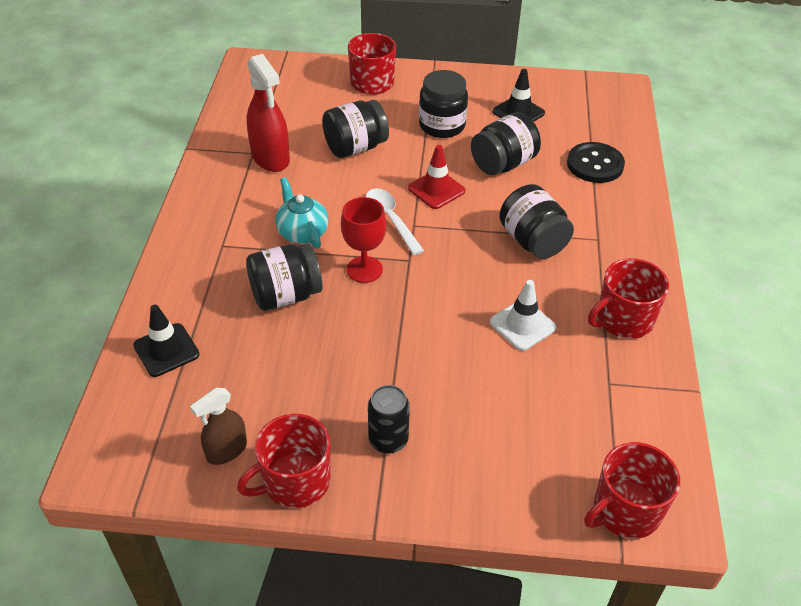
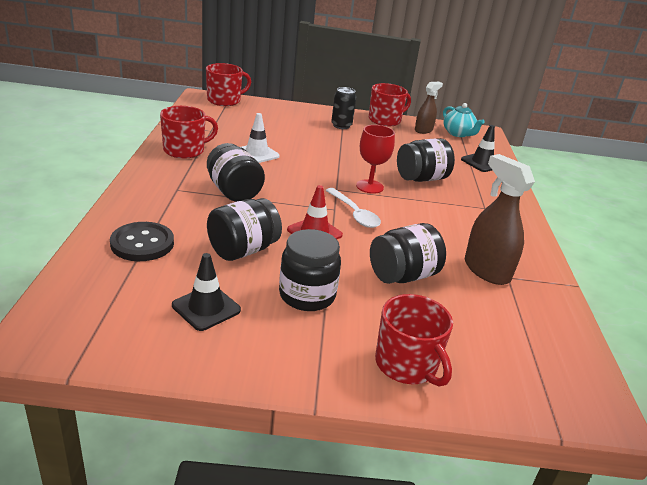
camera: 175 degrees right, 15 degrees down
(270, 158) = (486, 270): red spray bottle -> brown spray bottle
(302, 232) = (426, 211): turquoise teapot -> turquoise teapot (458, 134)

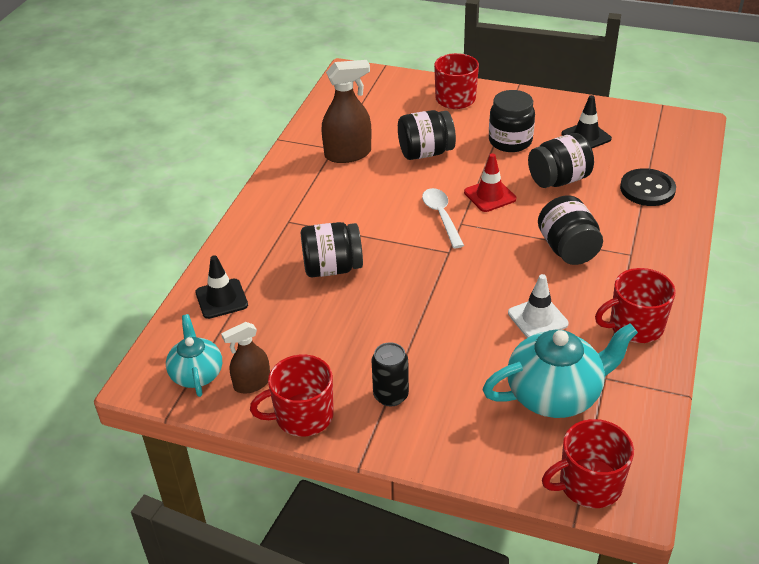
camera: 160 degrees left, 10 degrees up
(243, 125) = (555, 394): none -> turquoise teapot
(369, 186) = (406, 255): red goblet -> none
(486, 270) = (348, 154): brown spray bottle -> brown spray bottle turned 90 degrees counterclockwise

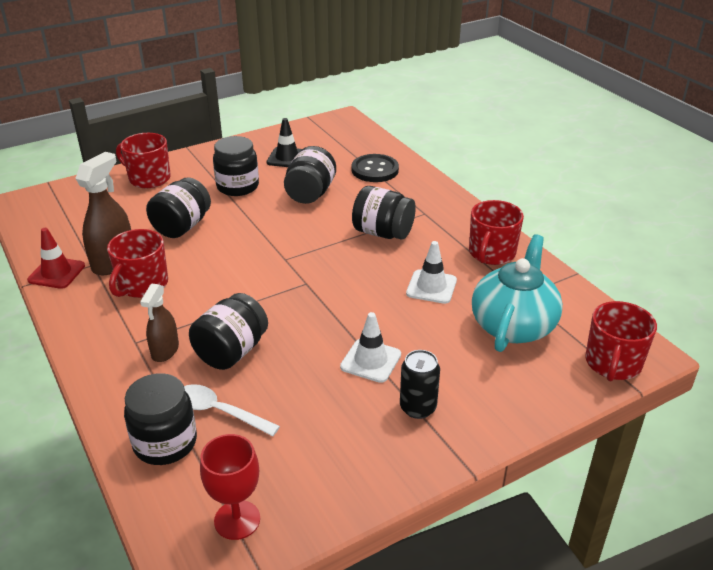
camera: 50 degrees left, 5 degrees down
(197, 374) = (237, 520): turquoise teapot -> red goblet
(221, 299) = (165, 443): black traffic cone -> black jar
(252, 383) = (299, 486): brown spray bottle -> brown spray bottle (165, 350)
(302, 416) = (378, 475): red mug -> red mug (142, 285)
(409, 340) = (370, 361): none -> white traffic cone
(441, 216) = (263, 263): white spoon -> white spoon (219, 412)
(490, 195) = (278, 229): red traffic cone -> red traffic cone (56, 273)

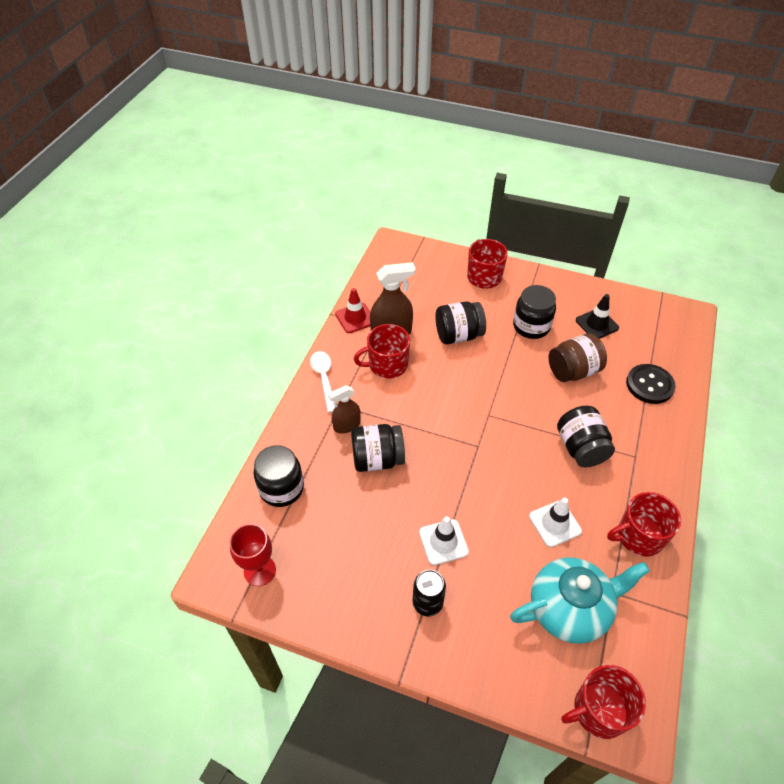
camera: 50 degrees right, 15 degrees up
(219, 412) = (326, 494): white spoon -> white spoon (324, 379)
(310, 194) = (573, 371): black jar -> brown jar

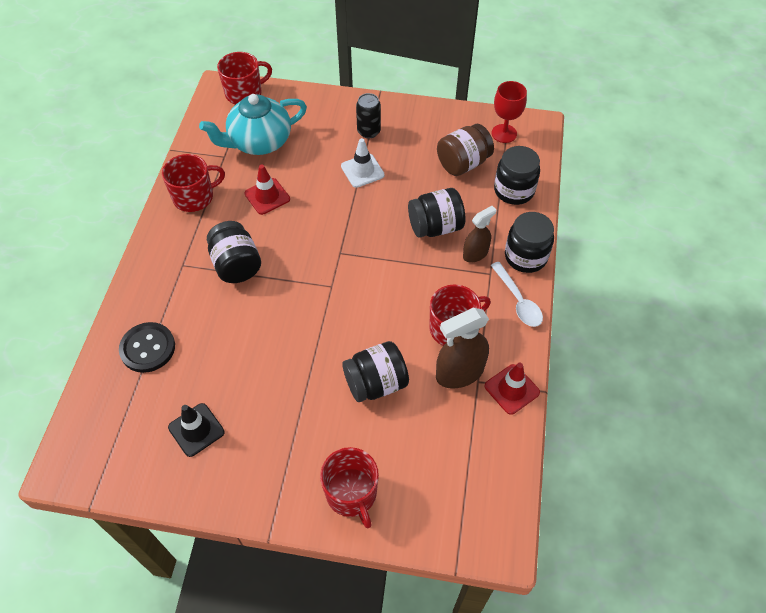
camera: 170 degrees right, 5 degrees up
(531, 326) = (283, 412): black jar -> black jar (525, 256)
(555, 523) = (267, 196): white traffic cone -> red traffic cone
(573, 371) = (235, 353): brown jar -> brown jar (463, 163)

